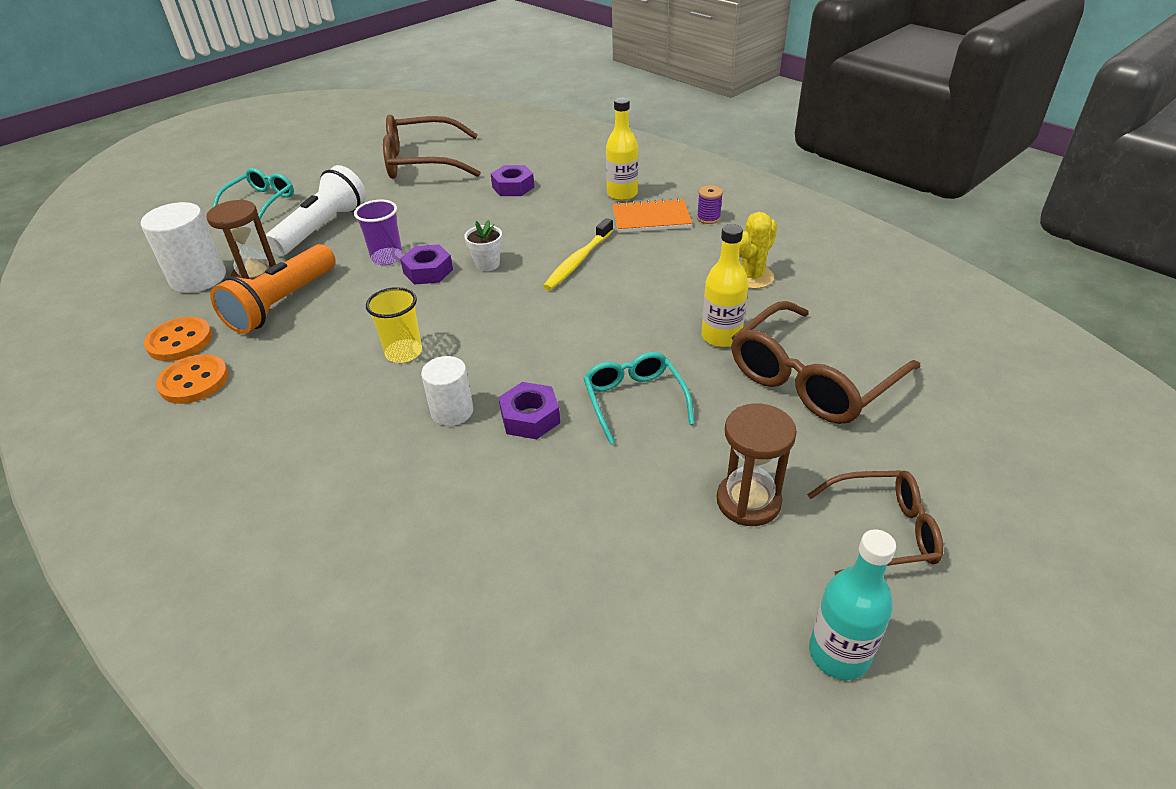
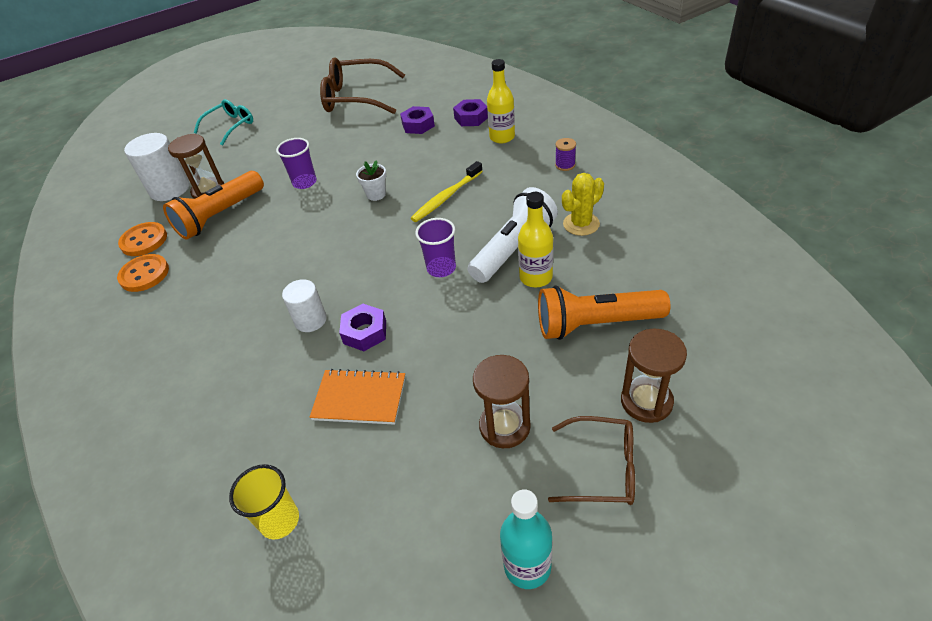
camera: 15 degrees right, 5 degrees up
(322, 228) = (266, 152): white flashlight -> white flashlight (513, 248)
(404, 353) = (292, 266): yellow cup -> yellow cup (280, 520)
(428, 271) = (330, 197): purple nut -> purple nut (471, 118)
(601, 337) = (441, 268): none -> purple cup
(634, 400) = (447, 327): turquoise glasses -> none
(651, 218) = (517, 162): orange notebook -> orange notebook (359, 398)
(811, 379) = (595, 324): brown glasses -> orange flashlight
(903, 453) = (646, 401): none -> brown hourglass

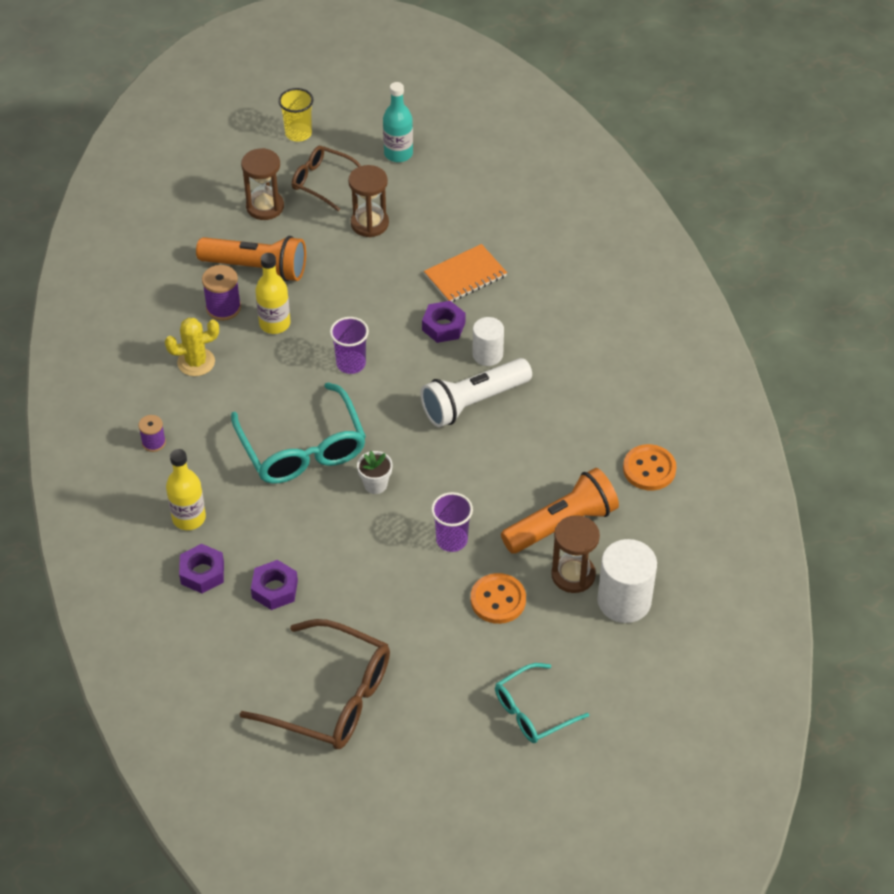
camera: 165 degrees left, 5 degrees up
(144, 241) = (653, 520): orange button -> orange button (498, 600)
(280, 520) = (541, 219): yellow cup -> yellow cup (298, 133)
(359, 398) = (465, 275): orange notebook -> orange notebook turned 60 degrees counterclockwise
(446, 197) = (303, 449): yellow toothbrush -> turquoise glasses
(513, 248) = (274, 360): white flashlight -> white flashlight (473, 403)
(596, 274) = (223, 308): none -> purple spool

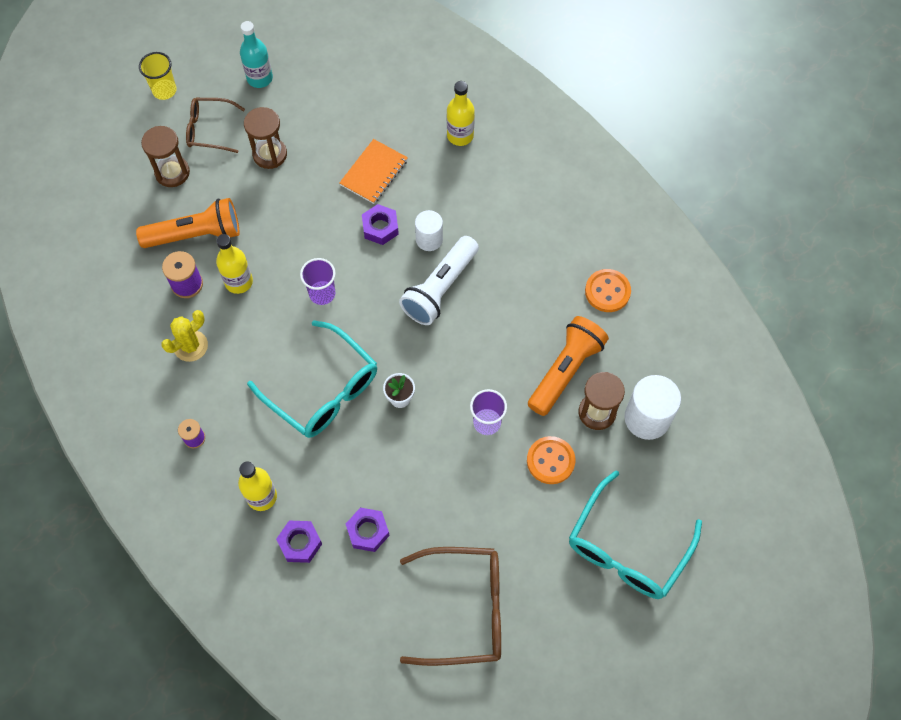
camera: 25 degrees left, 15 degrees up
(532, 711) = (627, 548): turquoise glasses -> turquoise glasses, size x1.66
(574, 273) = (460, 135): none -> yellow bottle

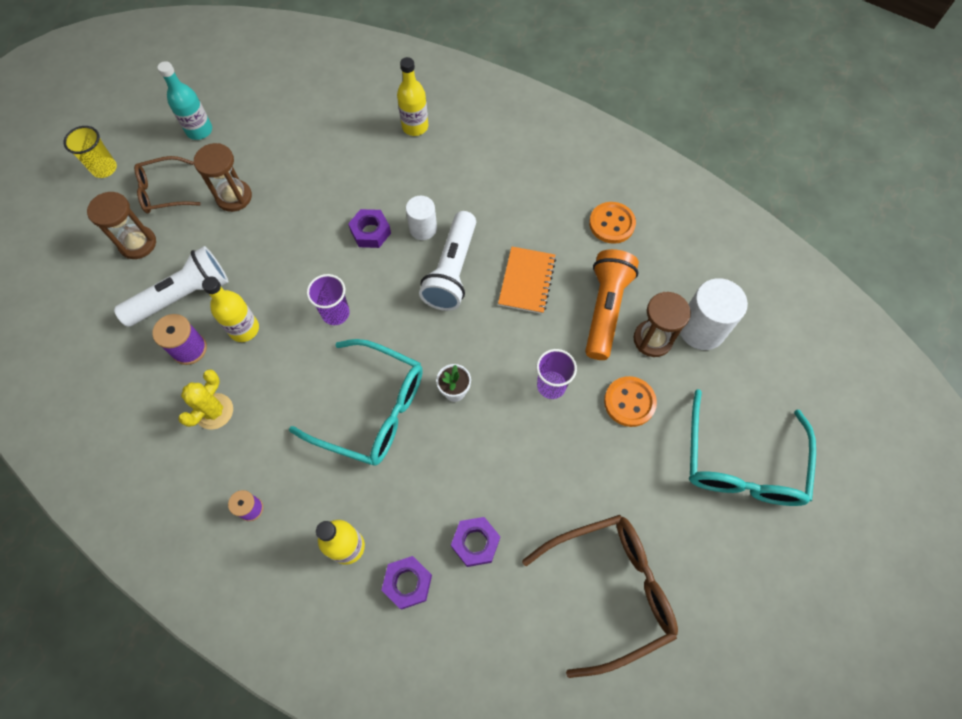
camera: 20 degrees left, 0 degrees up
(196, 234) = (182, 296): orange flashlight -> white flashlight
(374, 173) = (345, 183): orange notebook -> orange notebook (527, 281)

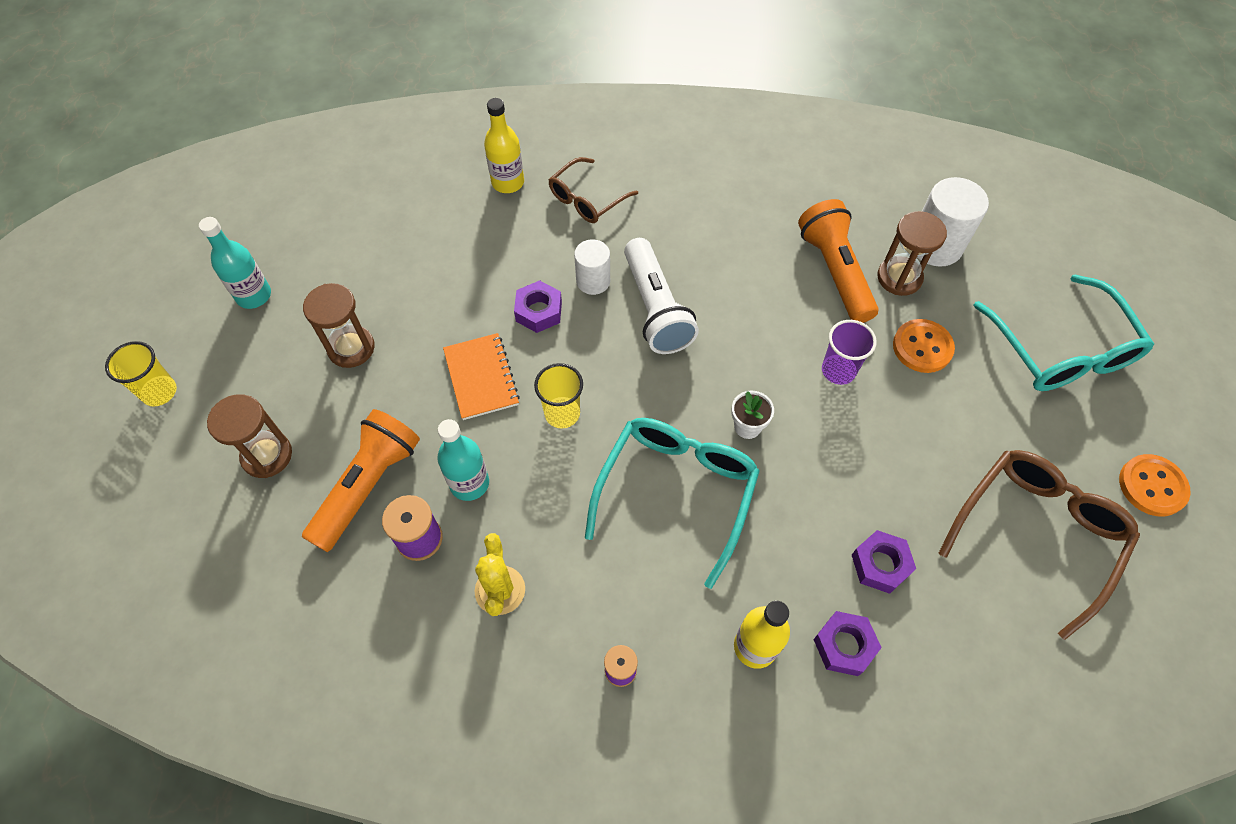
camera: 30 degrees left, 5 degrees down
(163, 192) = (257, 383): brown glasses -> brown glasses (586, 199)
(182, 296) = (368, 485): white flashlight -> orange flashlight
(244, 329) = (469, 483): yellow bottle -> turquoise bottle
(335, 313) = (562, 413): purple cup -> yellow cup
(372, 410) = (677, 491): turquoise glasses -> turquoise glasses turned 60 degrees counterclockwise
(527, 281) = (739, 282): orange notebook -> orange notebook (481, 377)
(611, 224) = (780, 188): orange button -> orange button (1152, 486)

